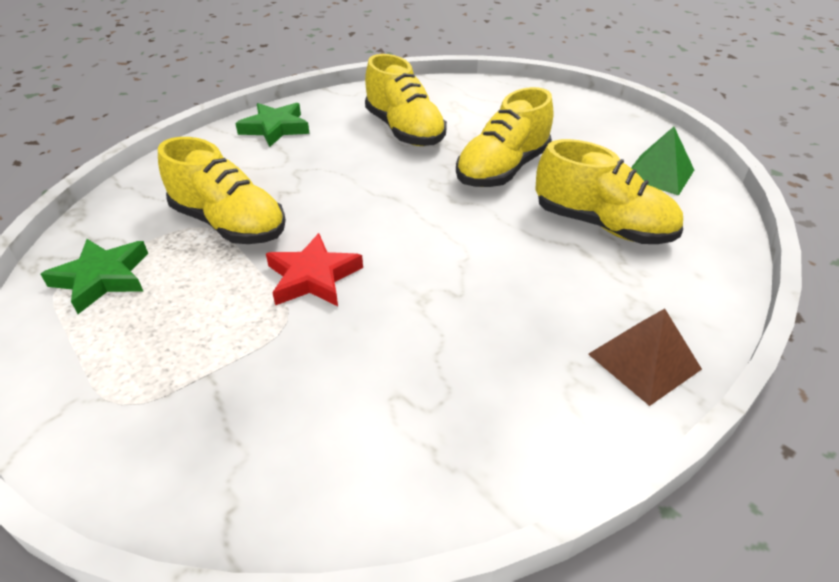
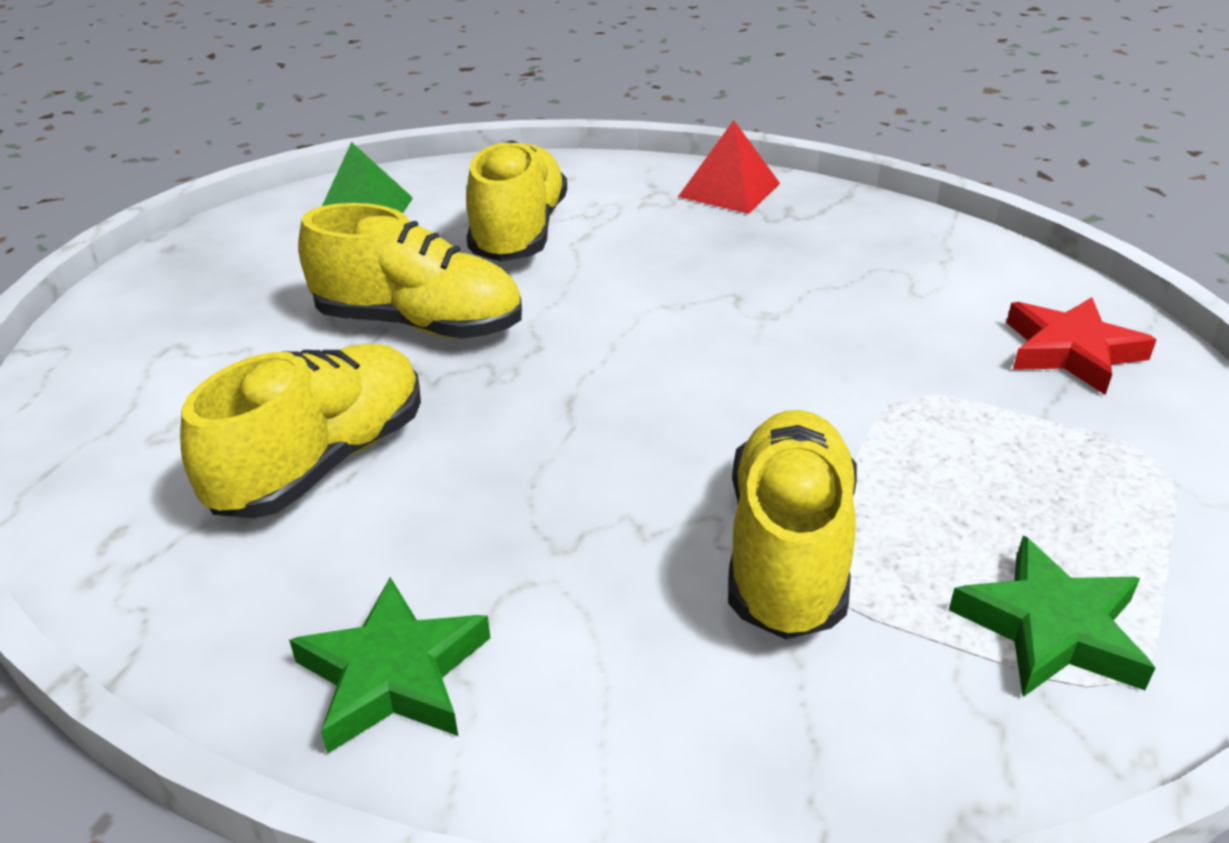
camera: 115 degrees left, 5 degrees down
(313, 277) = (816, 406): red star -> red star (1071, 351)
(644, 361) = (729, 190): brown pyramid -> red pyramid

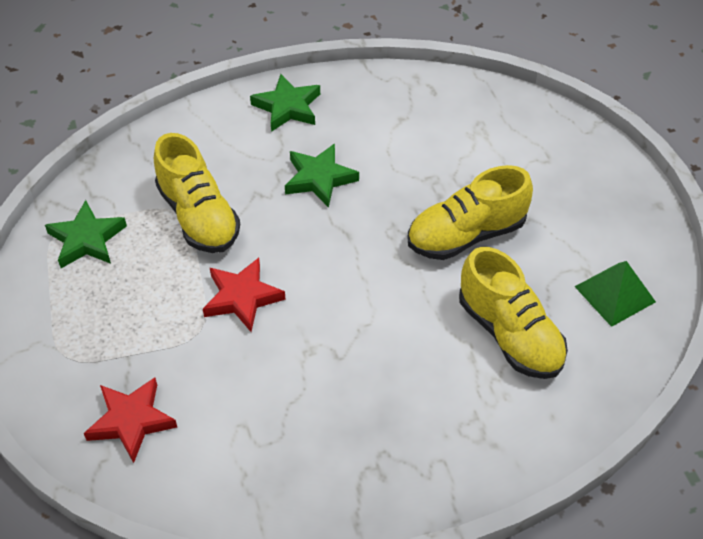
camera: 140 degrees right, 15 degrees up
(322, 462) = (405, 150): yellow shoe -> none
(511, 497) = (319, 178): none -> green star
(729, 190) = (439, 473): red pyramid -> none
(809, 403) = (242, 297): none -> red star

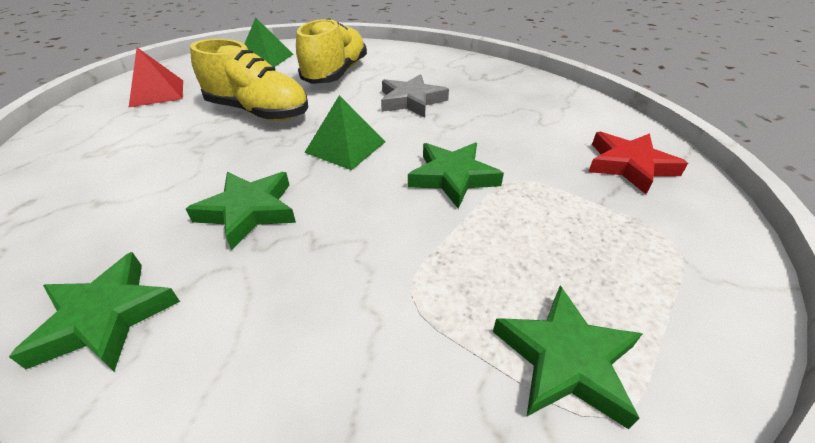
camera: 130 degrees left, 10 degrees down
(198, 216) = (398, 270): yellow shoe -> none
(242, 297) = (452, 177): red star -> green star
(347, 261) = (345, 147): none -> green pyramid
(382, 356) = (411, 101): none -> grey star
(576, 182) = (157, 93): none -> red pyramid

